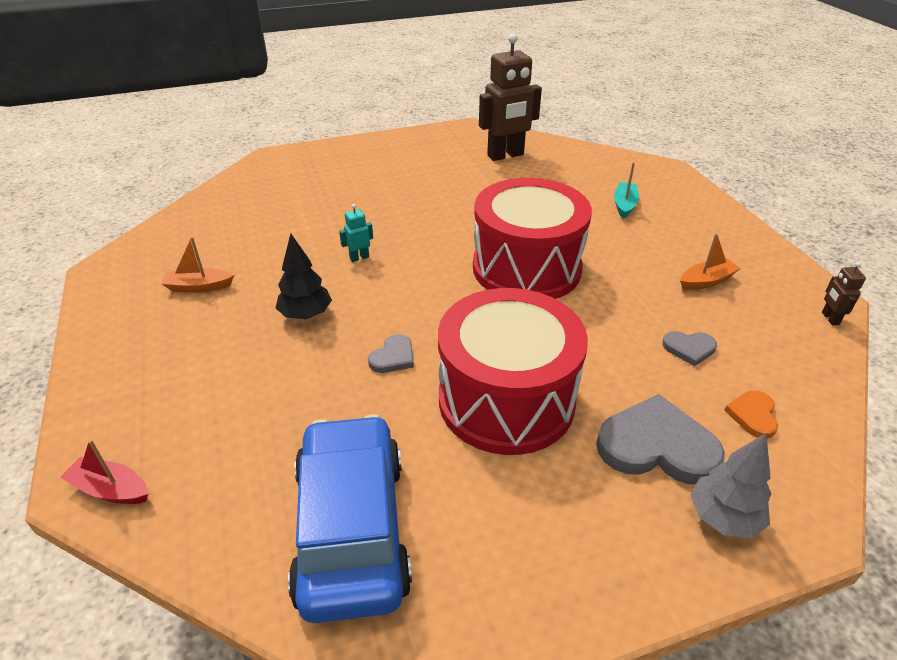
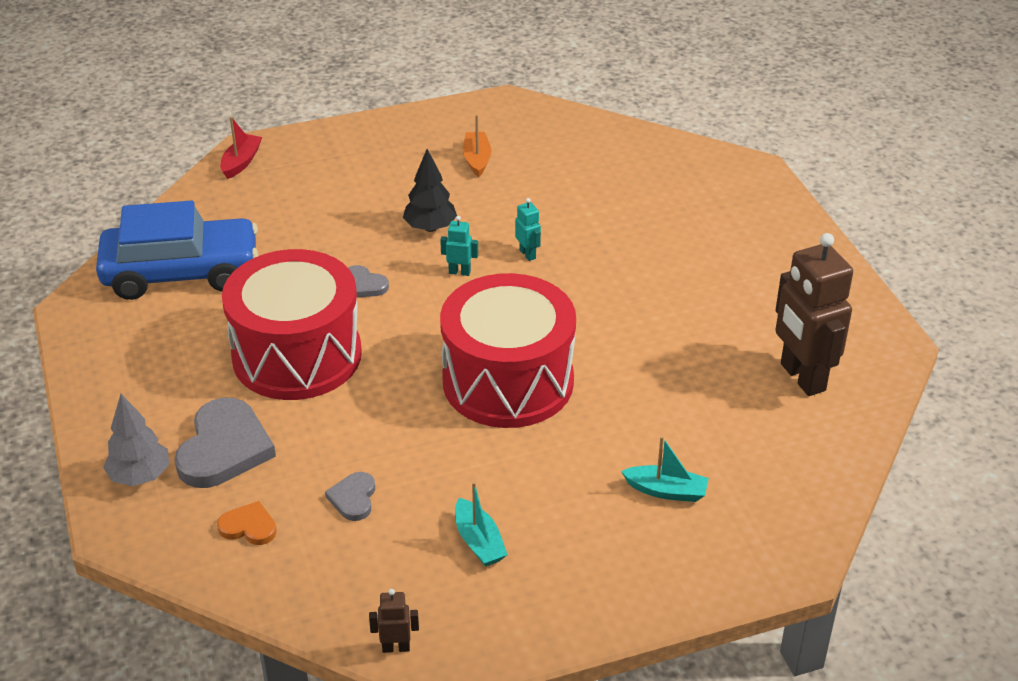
camera: 90 degrees right, 0 degrees up
(380, 295) = (459, 272): none -> turquoise robot
(706, 281) = (479, 541): orange boat -> turquoise boat

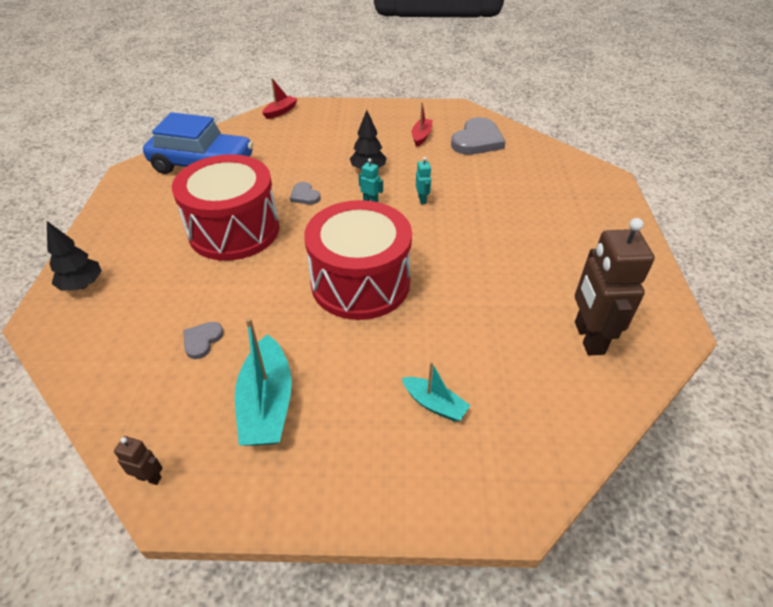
camera: 20 degrees right, 5 degrees up
(140, 476) = (82, 285): grey tree -> black tree
(224, 448) = (146, 280): grey heart -> grey heart (477, 140)
(249, 527) = (120, 341): orange heart -> none
(477, 160) = (421, 136): orange boat -> red boat
(479, 541) = (267, 403): turquoise boat -> turquoise boat, size x1.76

